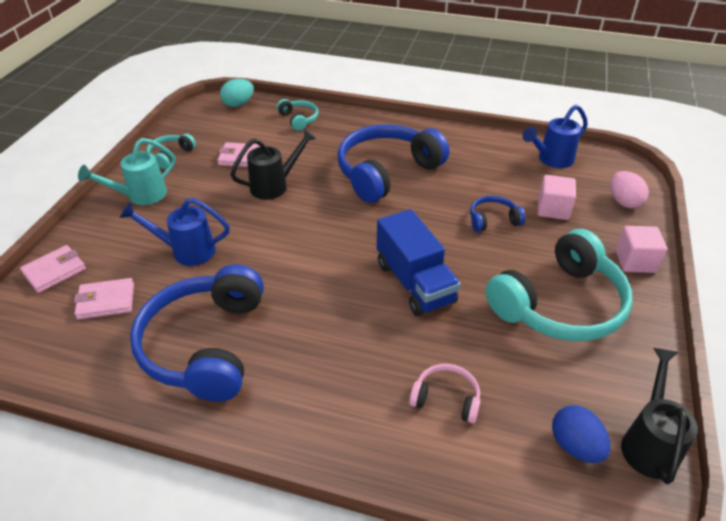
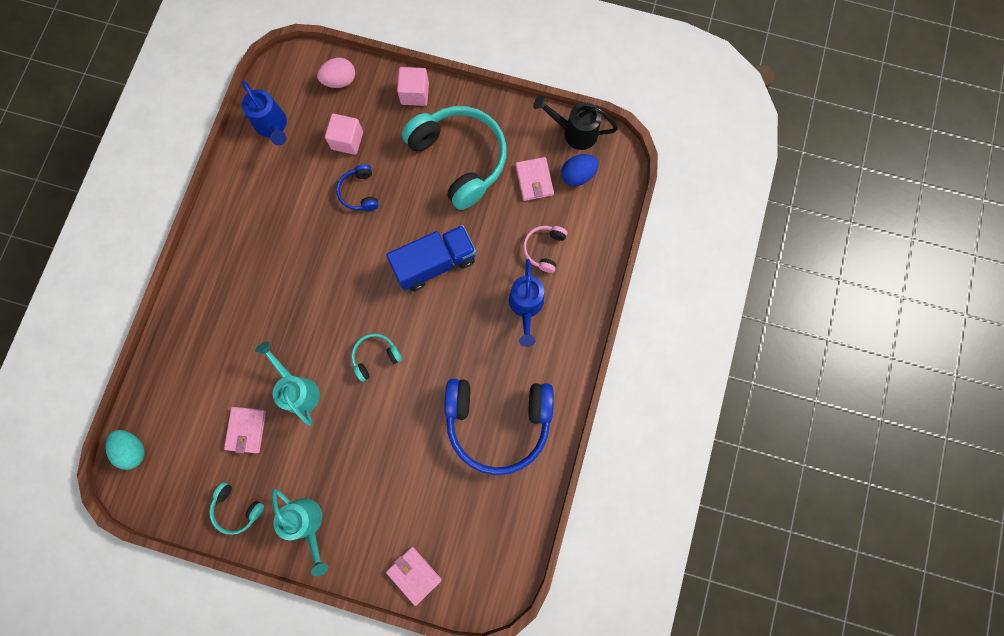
camera: 90 degrees left, 35 degrees up
(106, 301) = (451, 515): pink wallet -> pink wallet (534, 180)
(186, 251) = (391, 459): blue watering can -> blue watering can (526, 307)
(275, 185) = (298, 389): black watering can -> turquoise watering can
(299, 119) = (175, 375): turquoise headphones -> turquoise headphones (375, 357)
(387, 172) = (283, 281): blue headphones -> none

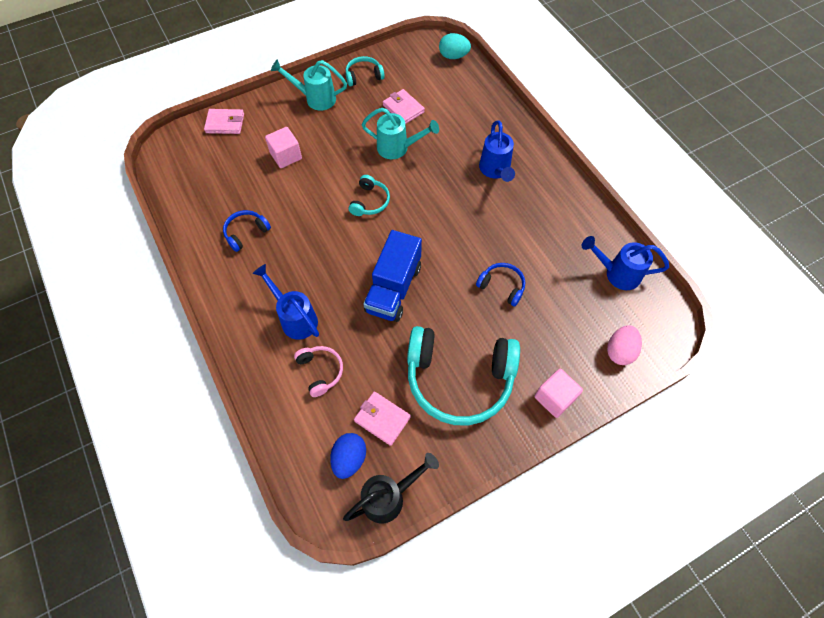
camera: 135 degrees right, 15 degrees down
(250, 288) = (495, 171): none -> blue watering can
(347, 140) = (556, 313): pink cube -> pink cube (286, 156)
(498, 422) = (246, 233): blue headphones -> blue headphones, size x0.45

